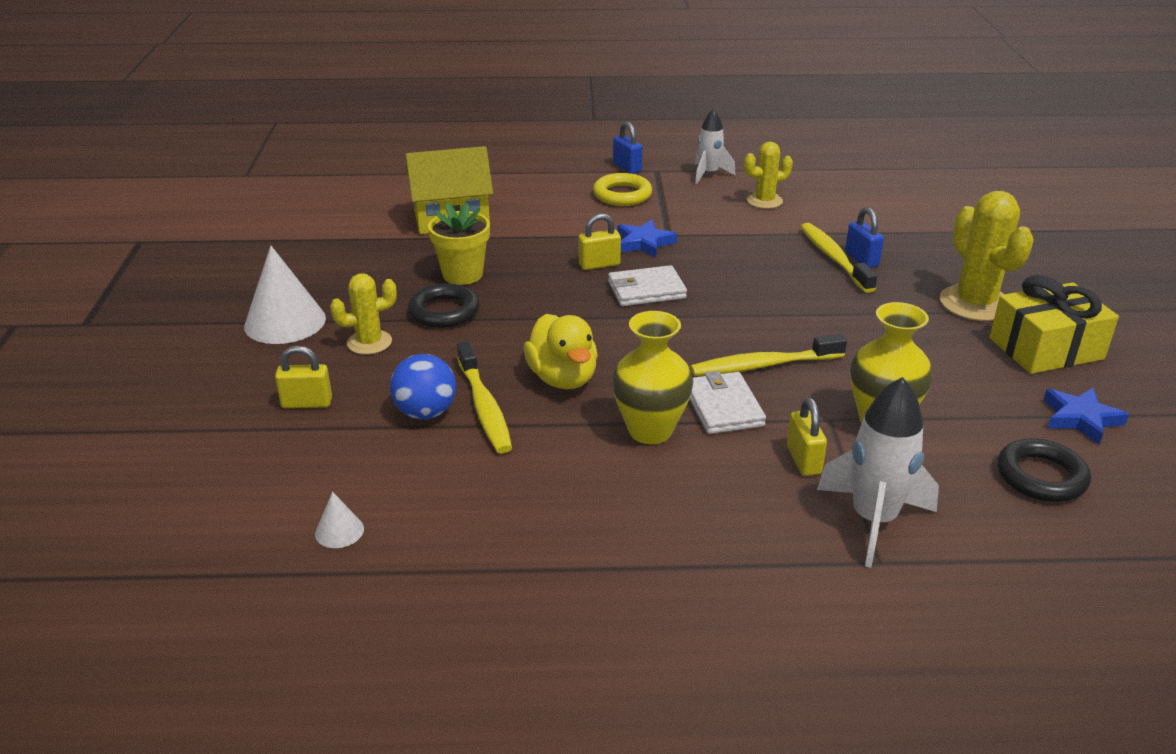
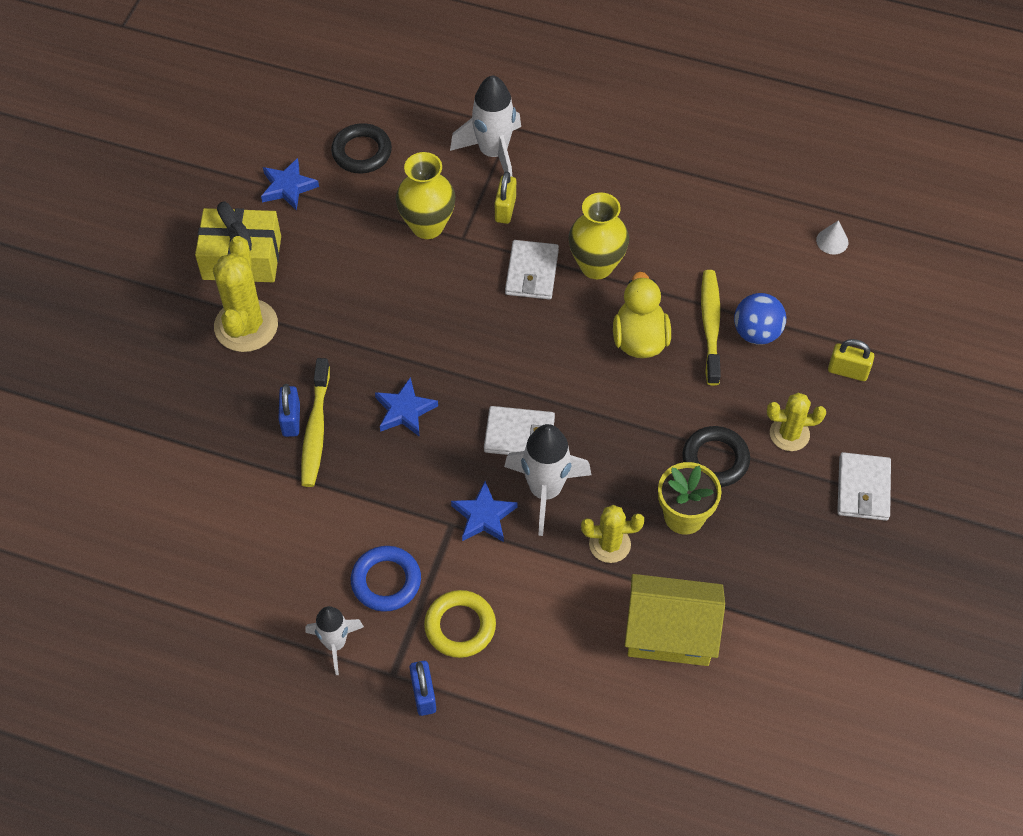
camera: 160 degrees left, 25 degrees up
(285, 322) = (863, 489): white cone -> white wallet
(599, 265) = (545, 491): yellow padlock -> white rocket
(697, 202) = (386, 581): none -> blue ring
(763, 365) = (475, 306): yellow toothbrush -> none
(764, 201) = (311, 559): yellow cactus -> yellow cactus (609, 544)
(766, 283) = (404, 410): none -> blue star

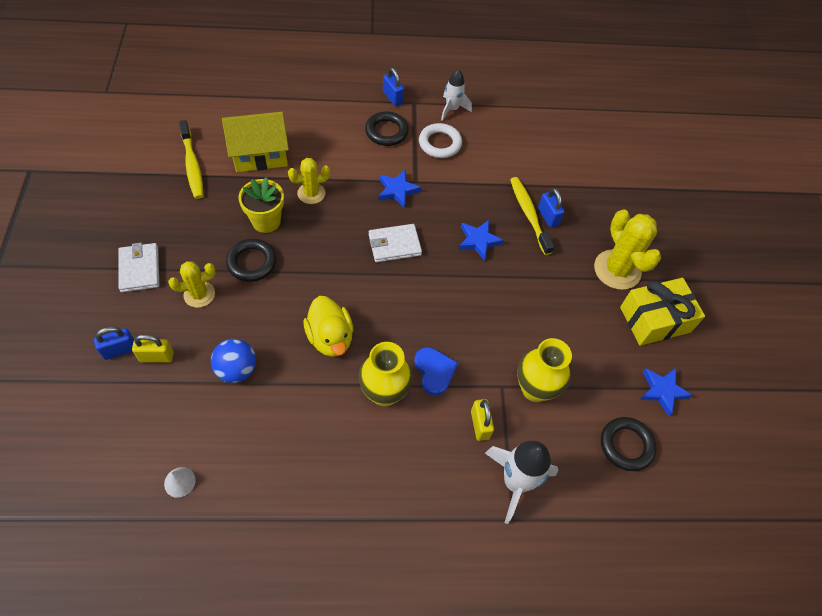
camera: 155 degrees right, 0 degrees up
(386, 581) = (440, 143): blue ring -> white ring
(460, 626) = (386, 131): yellow ring -> black ring
(531, 272) = (434, 371): white wallet -> blue heart
(545, 491) = (364, 214): white rocket -> none
(710, 325) = (276, 365): yellow toothbrush -> yellow toothbrush (192, 165)
(891, 390) = (120, 350): none -> blue padlock

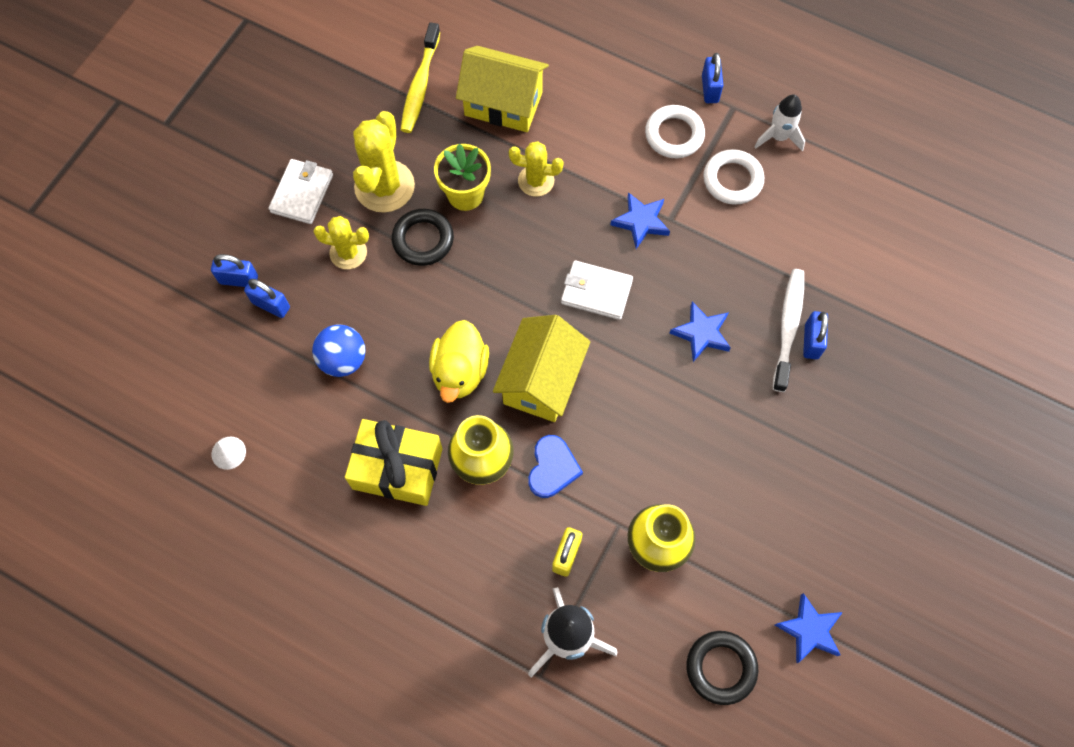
camera: 35 degrees right, 10 degrees up
(157, 357) = (271, 305): yellow padlock -> blue padlock
(386, 131) = (674, 135): black ring -> white ring
(392, 317) = (541, 380): none -> yellow house
(529, 214) = (788, 327): yellow toothbrush -> white toothbrush
(617, 270) = (856, 453): yellow cactus -> yellow cactus (384, 186)
(655, 320) = (861, 540): yellow gift -> yellow gift (397, 468)

